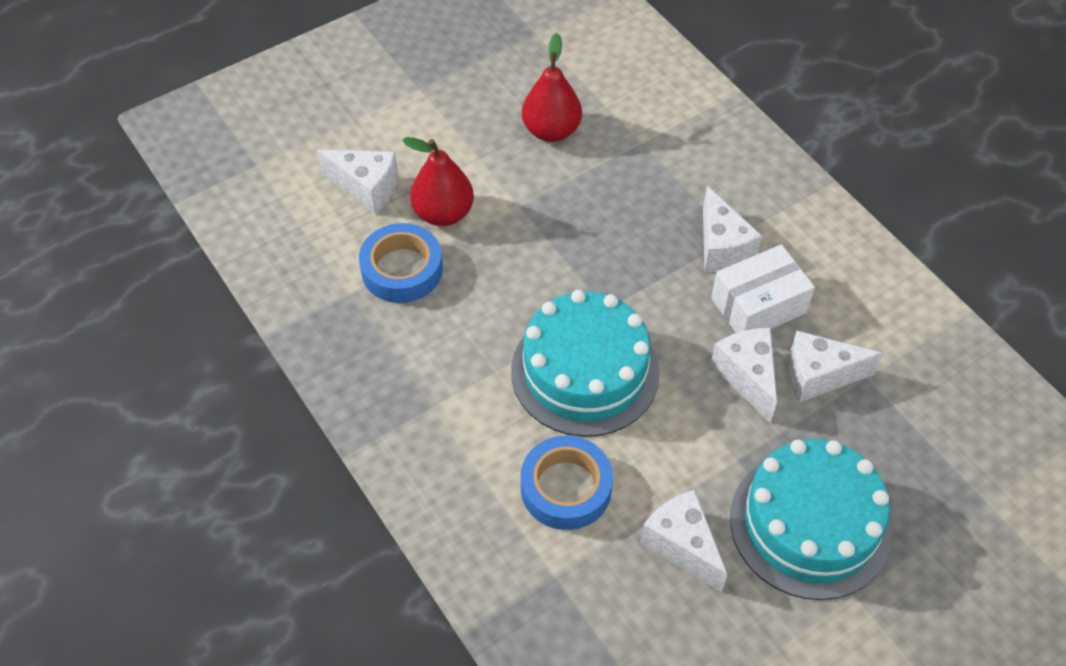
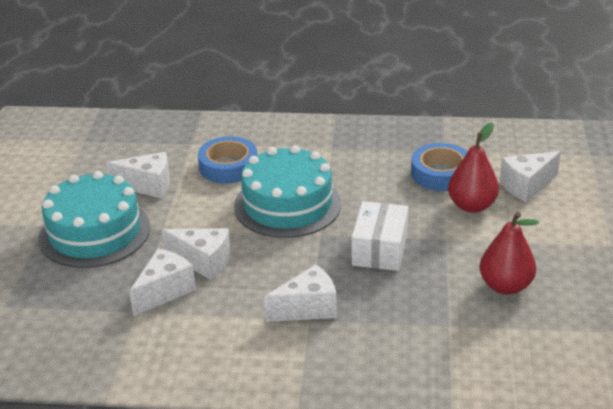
camera: 130 degrees right, 20 degrees down
(721, 247) = (307, 308): white cheese -> white cheese turned 135 degrees clockwise
(758, 305) = (243, 297): white box -> white box (380, 249)

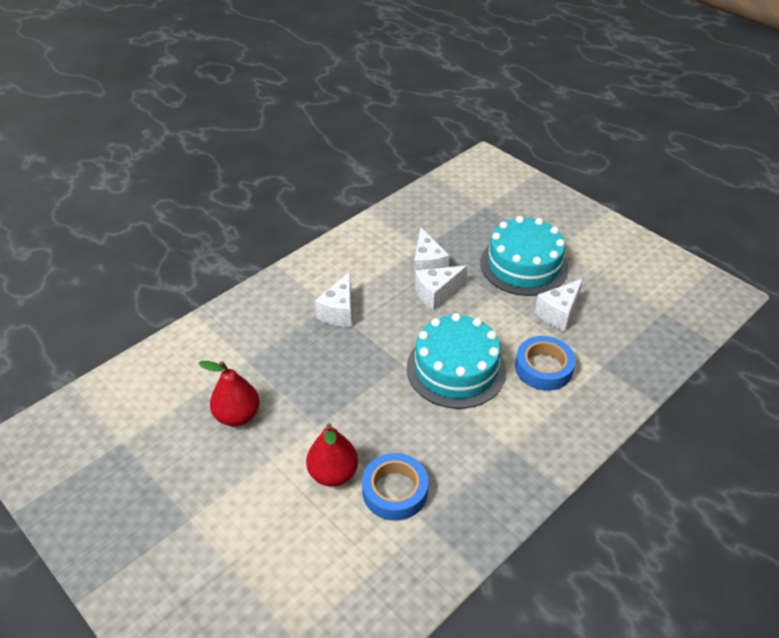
camera: 130 degrees right, 10 degrees up
(380, 249) = (350, 381): white box -> none
(526, 186) = (313, 536): white cheese -> none

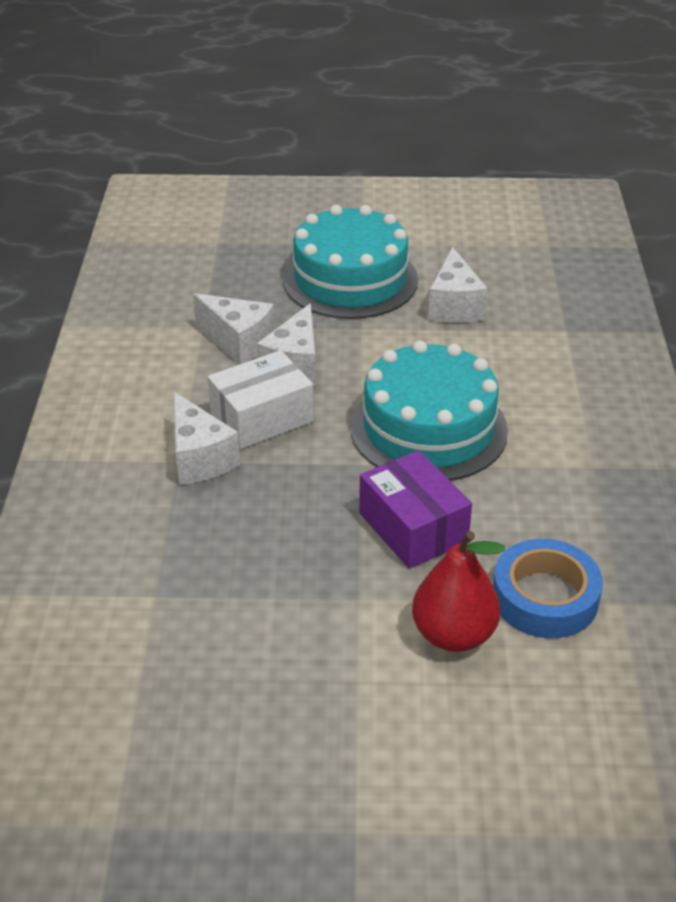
camera: 45 degrees left, 5 degrees down
(237, 416) = (239, 666): red pear -> none
(383, 411) = (413, 527): none -> purple box
(389, 310) = (262, 418): none -> white box
(543, 368) = (515, 368): blue tape -> none

